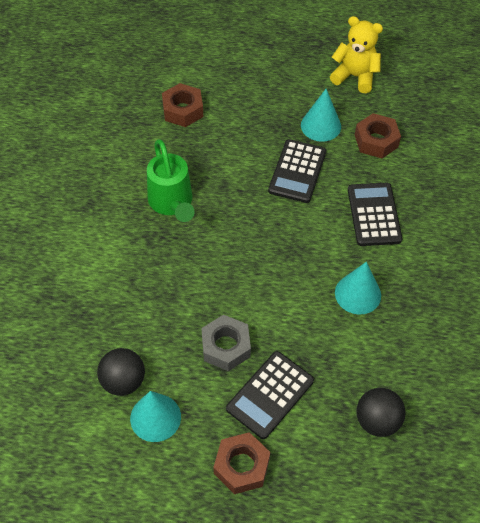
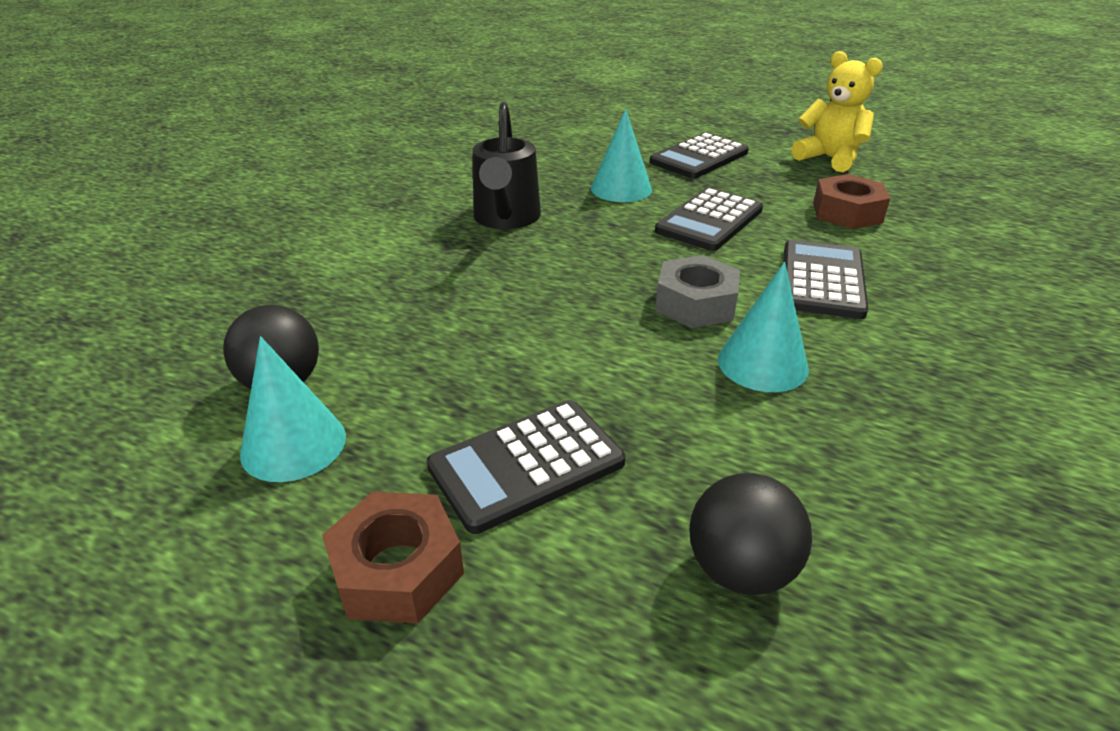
camera: 20 degrees right, 20 degrees down
(172, 203) = (506, 219): green watering can -> black watering can
(183, 110) = (574, 152): brown nut -> none
(226, 347) = (485, 379): grey nut -> grey nut (695, 303)
(270, 96) = (699, 157): none -> black calculator
(321, 126) = (763, 188): turquoise cone -> turquoise cone (621, 188)

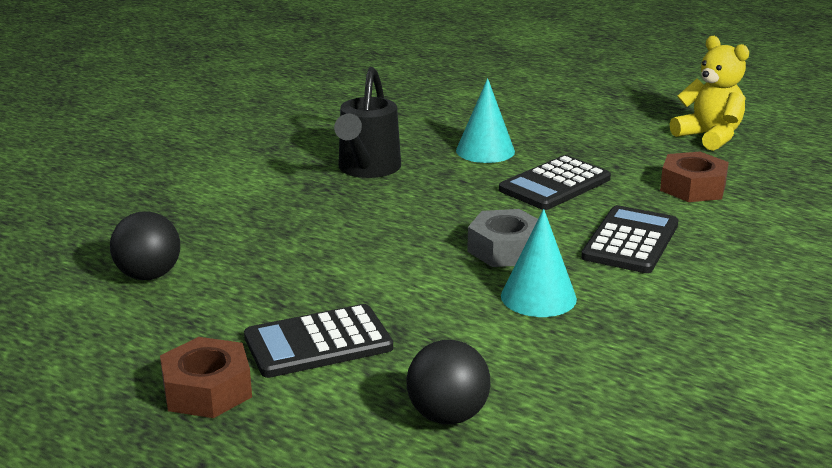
camera: 10 degrees right, 10 degrees down
(293, 444) = (150, 314): turquoise cone -> none
(699, 157) = (576, 127): black calculator -> none

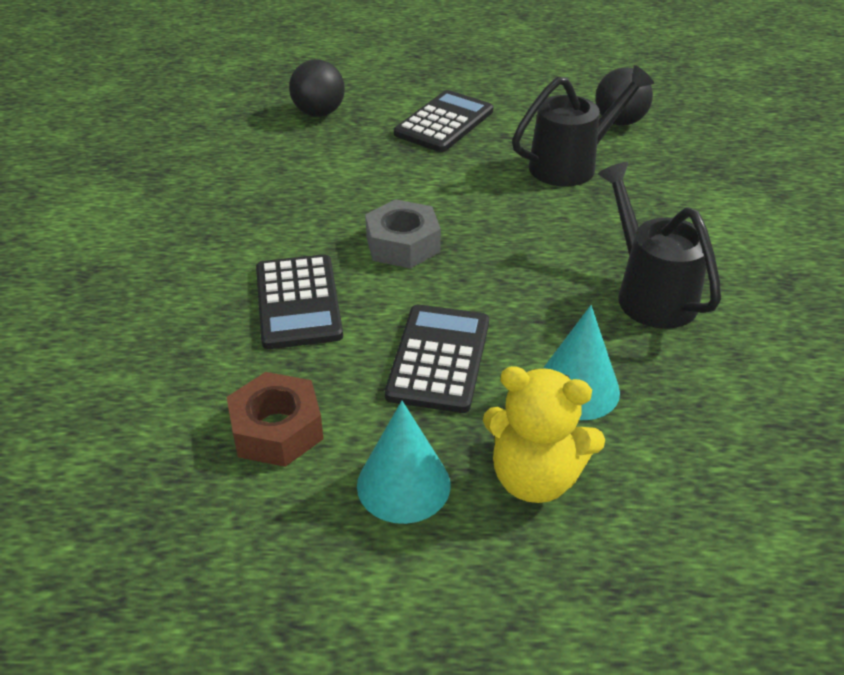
camera: 145 degrees right, 15 degrees up
(207, 390) = (465, 80): brown nut -> none
(269, 256) = (571, 165): none -> black watering can
(538, 297) = (333, 208): turquoise cone -> turquoise cone (403, 484)
(709, 137) = (311, 595): yellow teddy bear -> yellow teddy bear (535, 478)

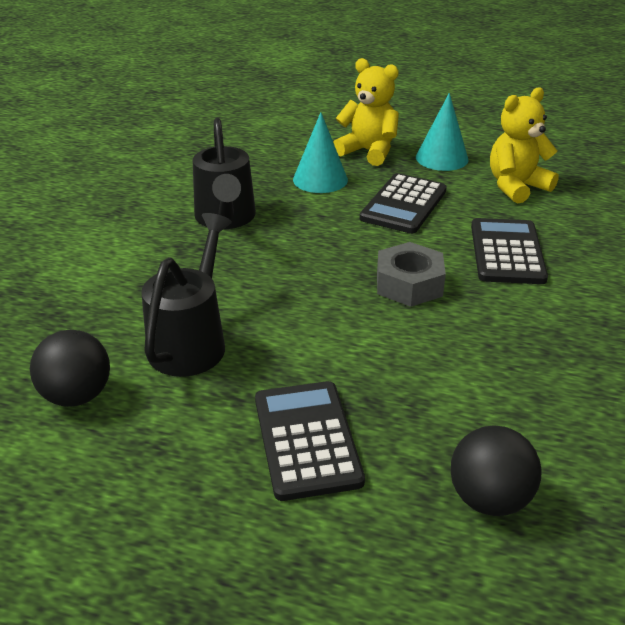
camera: 165 degrees left, 5 degrees down
(277, 430) = (516, 187): brown nut -> yellow teddy bear
(444, 122) = (307, 439): black calculator -> black calculator turned 120 degrees clockwise
(571, 165) = (191, 341): black watering can -> black watering can turned 120 degrees clockwise

